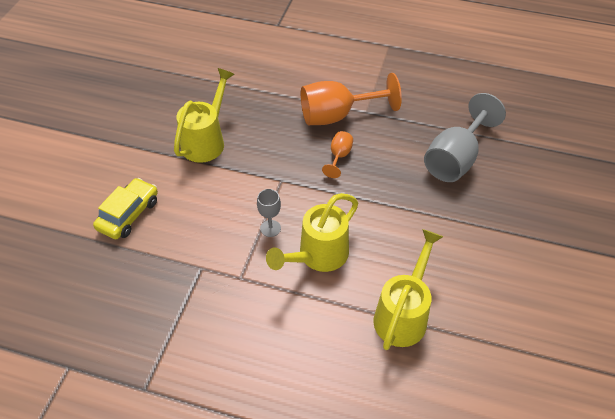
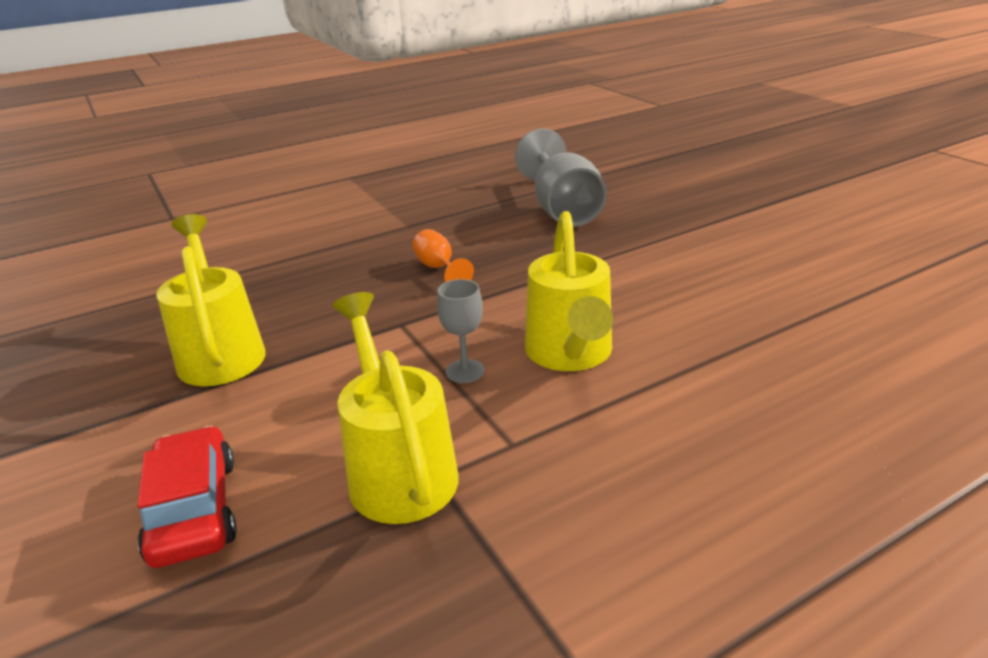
camera: 45 degrees left, 20 degrees down
(128, 214) = (194, 510): yellow car -> red car
(337, 116) = (378, 243): orange goblet -> none
(403, 315) = (748, 335): yellow watering can -> yellow watering can (398, 469)

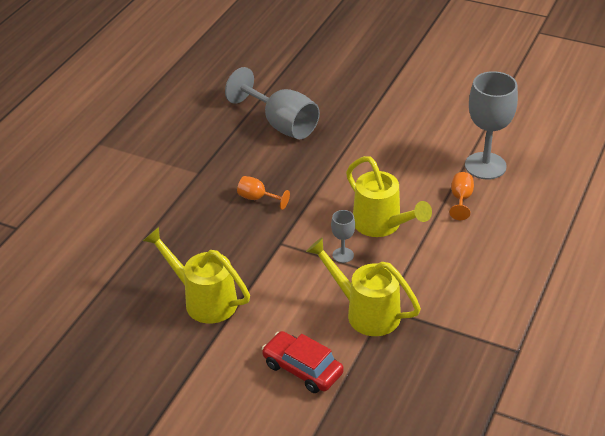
camera: 35 degrees left, 10 degrees up
(744, 366) = (461, 199): none -> orange goblet
(834, 336) = (485, 166): none -> grey goblet

